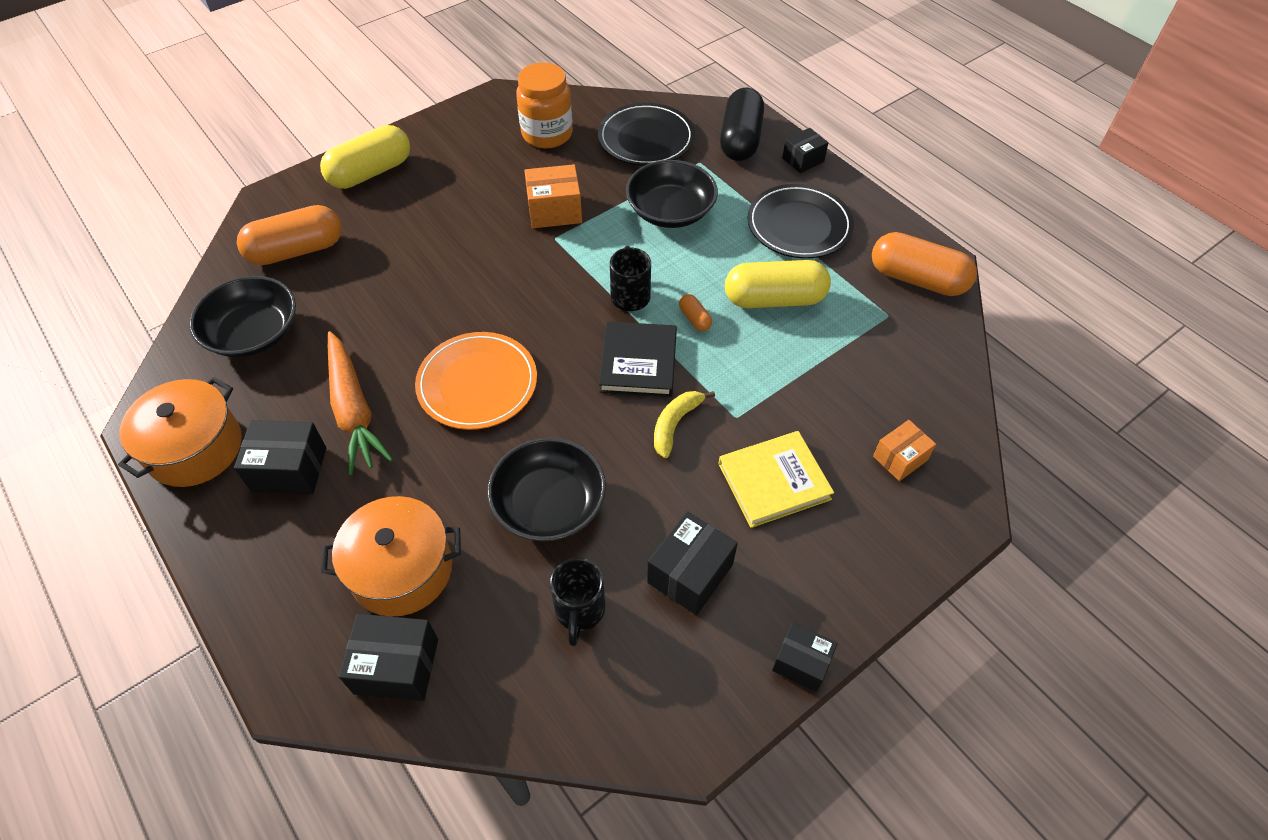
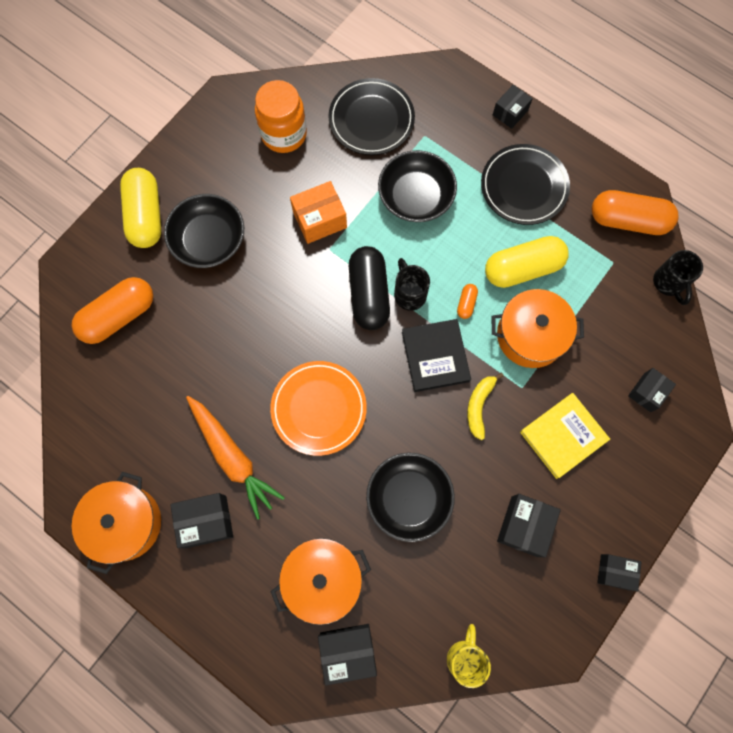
camera: 15 degrees left, 20 degrees up
(254, 333) = (121, 407): black bowl -> black bowl (209, 240)
(371, 172) = (146, 215): yellow capsule -> yellow capsule turned 45 degrees counterclockwise
(552, 718) = (465, 657): none -> yellow mug
(579, 611) = (457, 576): black mug -> black mug (669, 283)
(694, 319) = (466, 303): orange capsule -> orange capsule turned 60 degrees clockwise
(740, 140) = (452, 101): black capsule -> black capsule (369, 294)
(763, 366) = (530, 335): none -> orange pot
(900, 458) = (647, 392): orange box -> black box

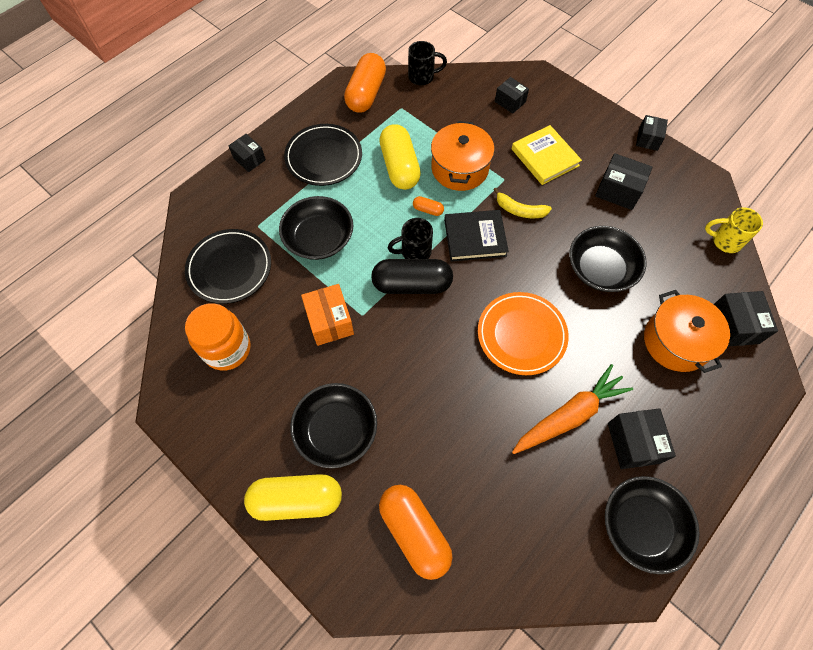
camera: 85 degrees left, 10 degrees down
(125, 523) = (641, 526): orange pot -> black bowl

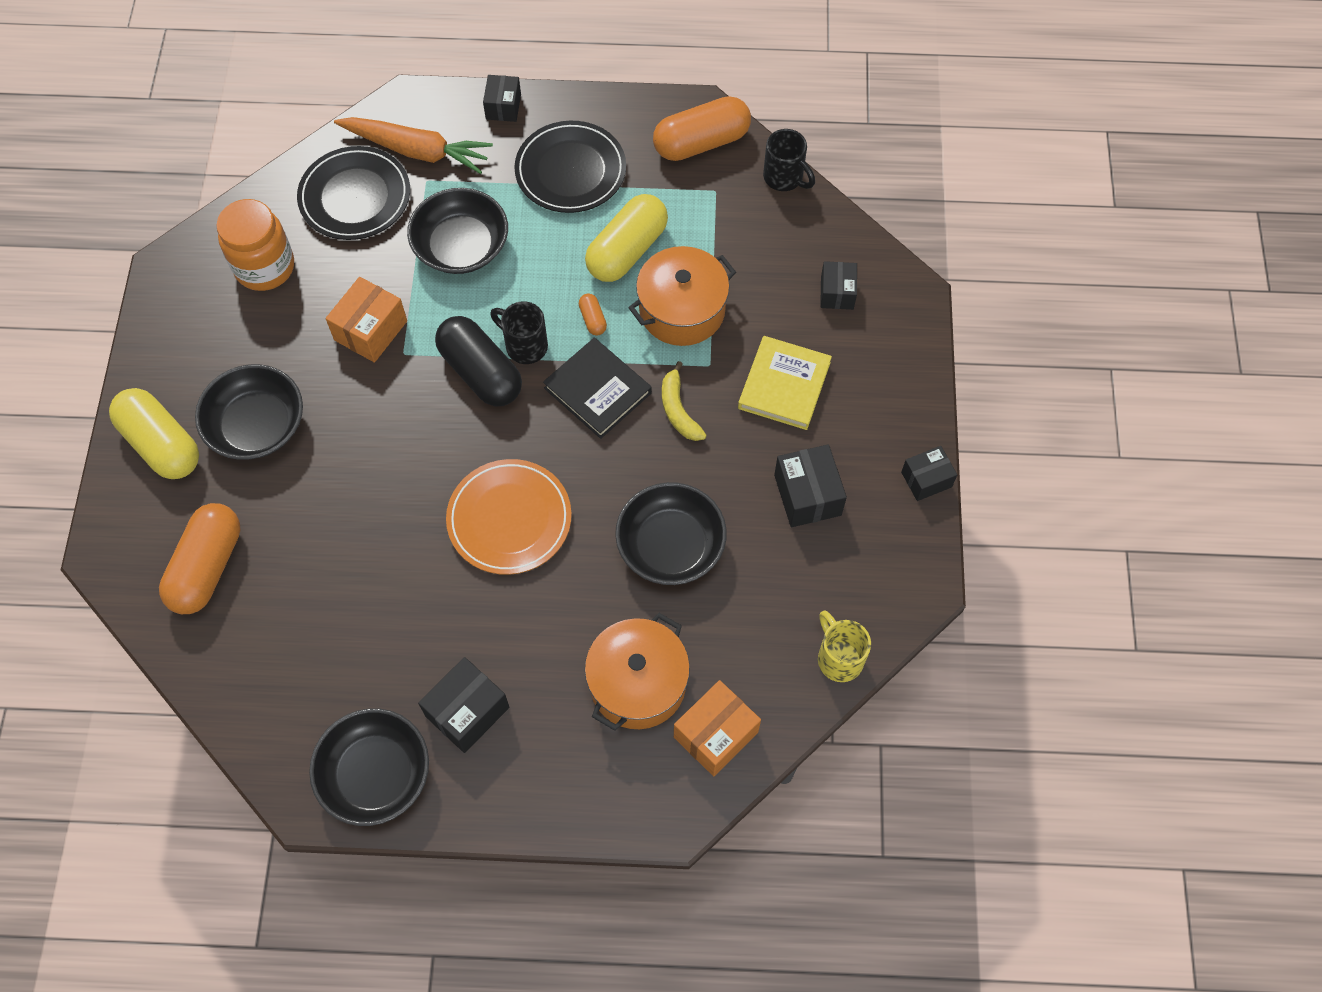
camera: 50 degrees right, 0 degrees up
(569, 415) = (448, 628): orange carrot -> orange carrot (416, 150)
(733, 325) = (715, 734): black box -> orange box

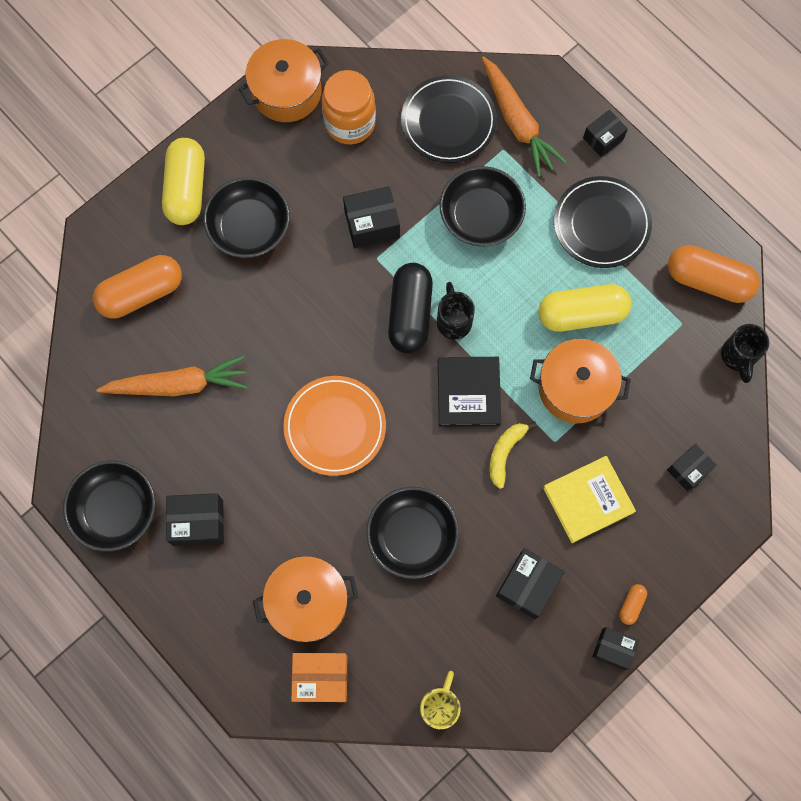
camera: 45 degrees right, 10 degrees up
(177, 288) = (286, 92): none -> orange pot
(325, 613) = (178, 384): none -> orange carrot
(370, 330) = (372, 224): orange box -> black box
(592, 319) = (513, 342): orange capsule -> orange capsule (631, 605)

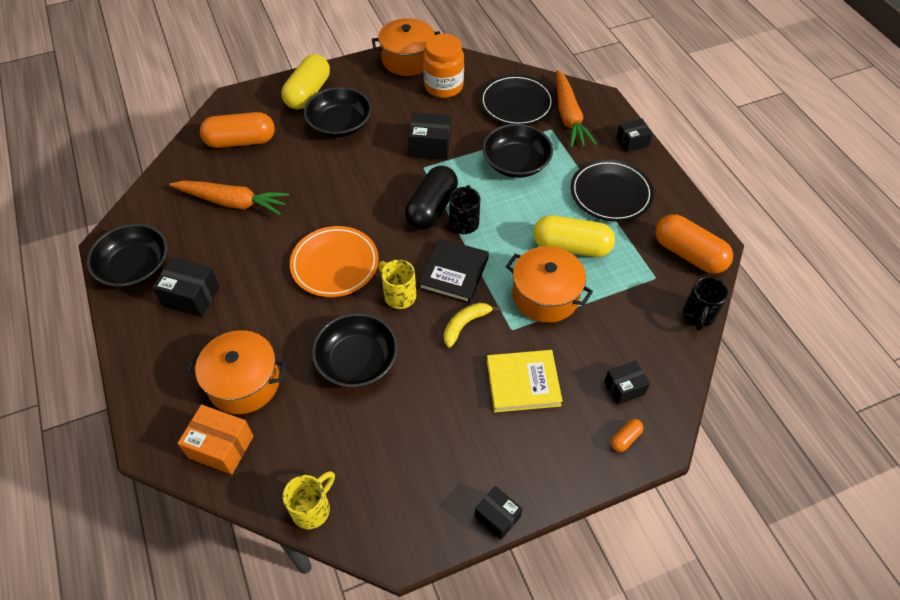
camera: 20 degrees right, 20 degrees down
(421, 442) = (398, 295): none -> yellow mug
(527, 586) = (439, 434): black box -> none
(631, 605) = (530, 483): orange capsule -> orange capsule (625, 438)

